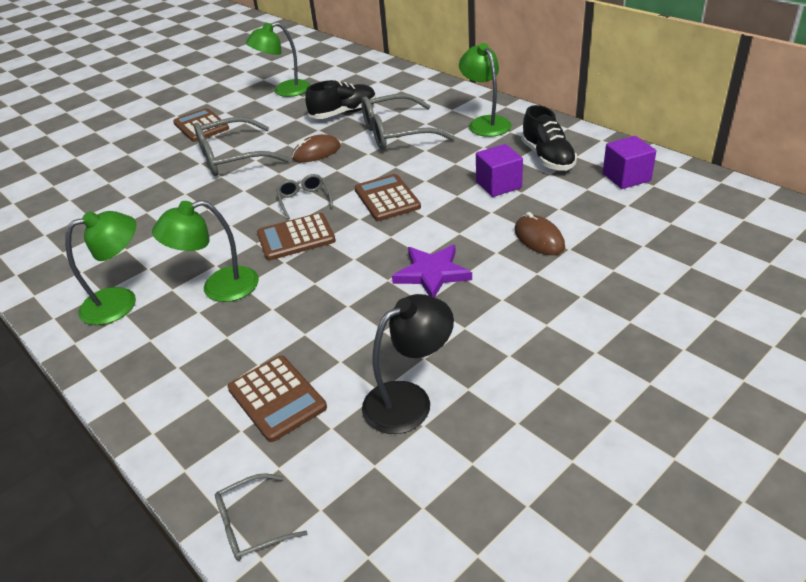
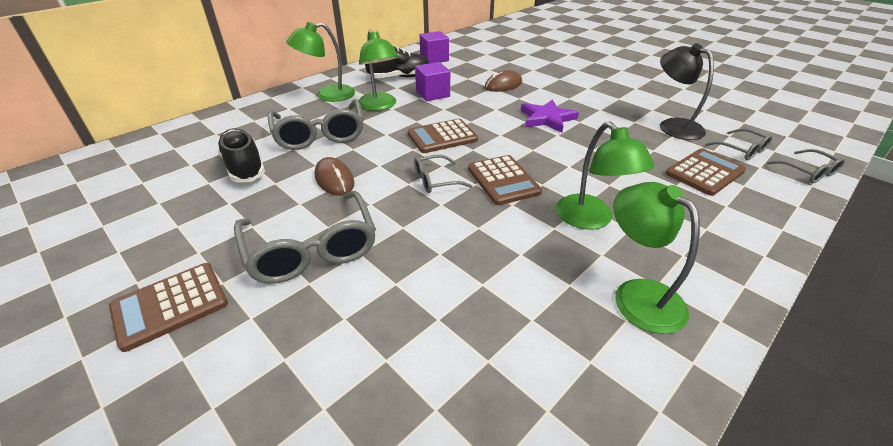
camera: 95 degrees left, 0 degrees up
(284, 91) = (119, 221): green lamp -> green lamp (379, 106)
(326, 463) = (741, 150): none -> grey glasses

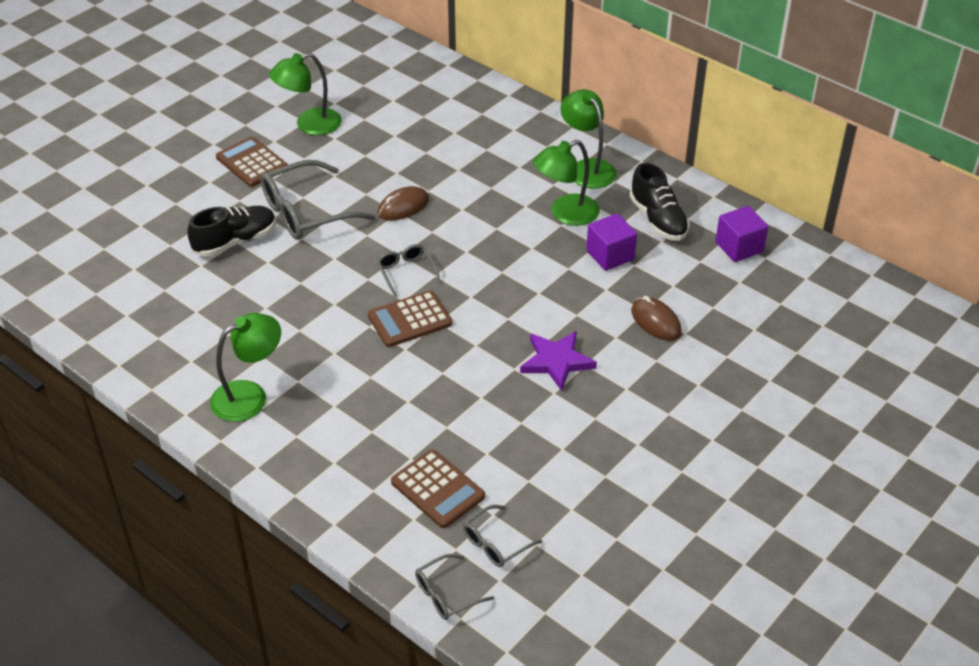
camera: 85 degrees right, 5 degrees up
(244, 167) = (421, 148): black shoe -> black shoe (235, 241)
(319, 134) = (489, 181): grey glasses -> none
(442, 137) = (495, 271): brown calculator -> none
(591, 219) = (346, 379): green lamp -> green lamp (309, 125)
(673, 126) = (556, 487): black lamp -> none

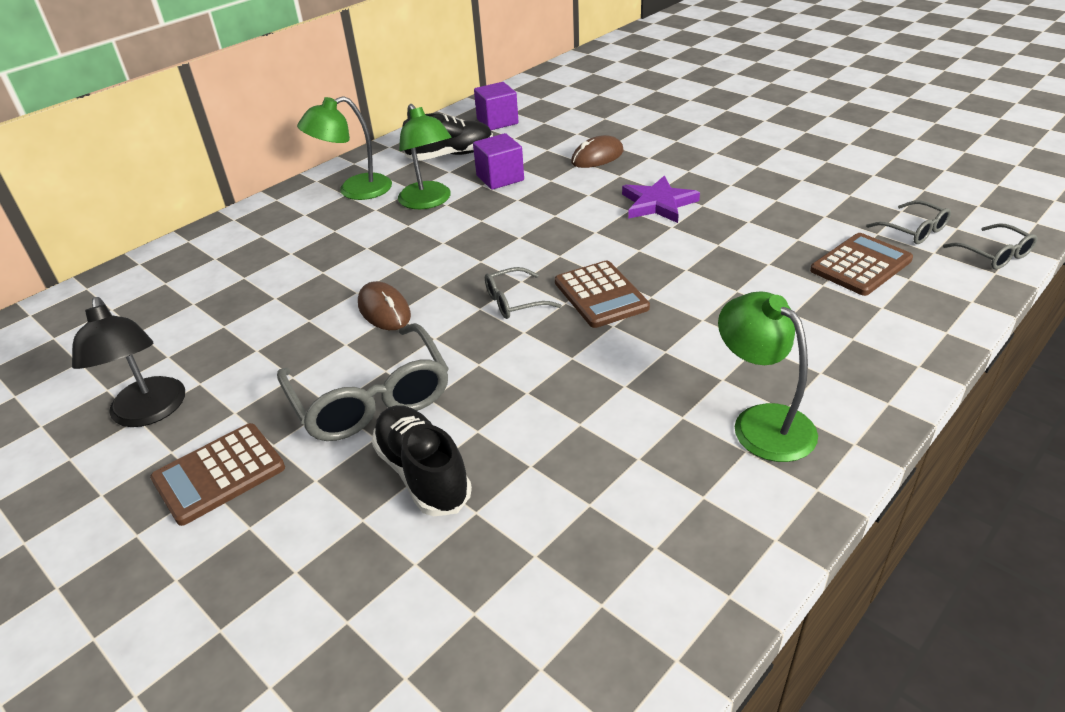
camera: 85 degrees left, 5 degrees down
(309, 125) = (149, 412): green lamp -> black lamp

